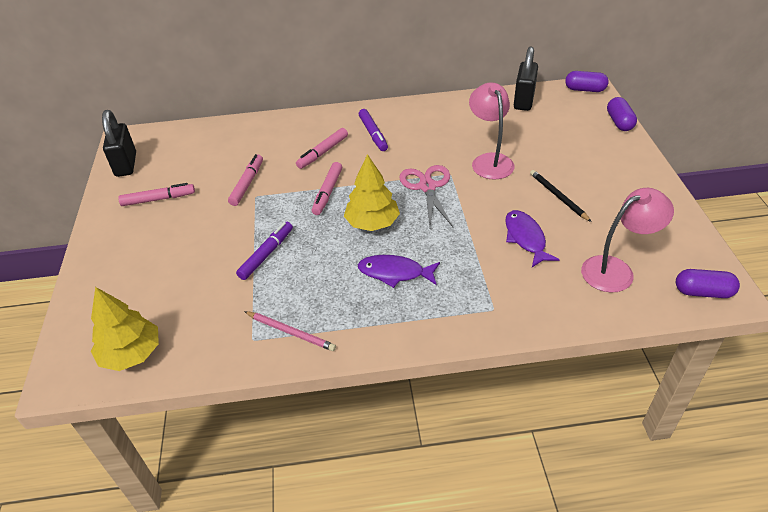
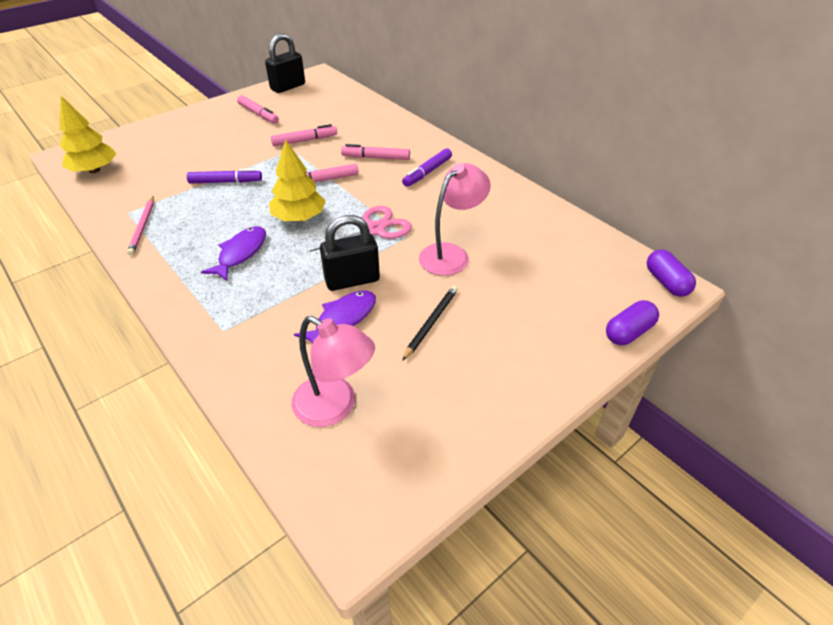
camera: 55 degrees right, 0 degrees up
(395, 273) = (240, 253): purple fish -> purple fish turned 45 degrees clockwise
(523, 101) = (586, 243): black padlock -> black padlock (352, 280)
(703, 292) = (342, 503): purple capsule -> none

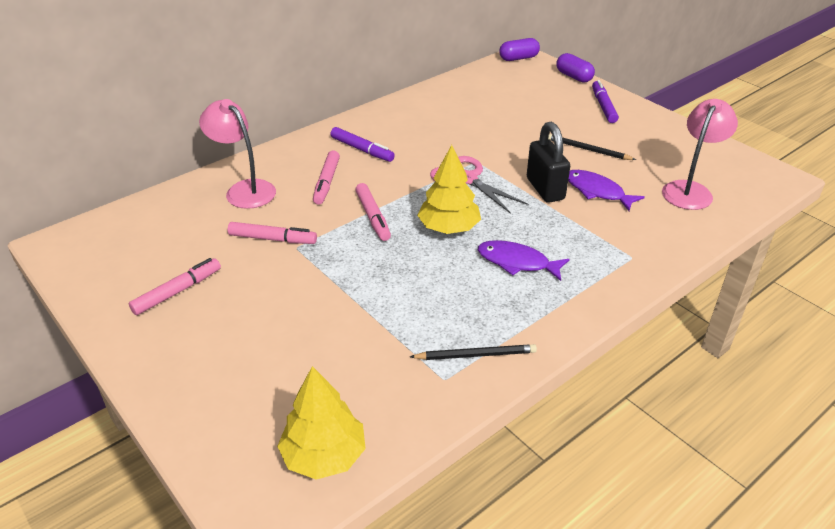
camera: 90 degrees left, 5 degrees down
(143, 227) = (476, 355): pink pencil -> black pencil
(225, 182) = (370, 296): purple marker -> purple marker (603, 106)
(288, 87) = (89, 271): black padlock -> none
(304, 140) = (272, 239): pink marker -> pink marker turned 120 degrees clockwise
(451, 254) = (499, 139): pink lamp -> pink lamp (244, 190)

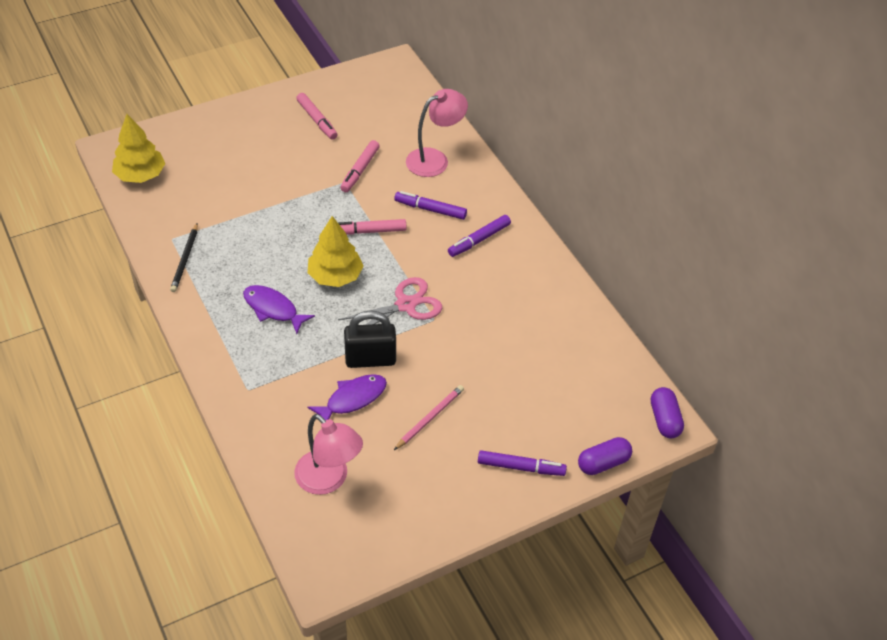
camera: 100 degrees right, 10 degrees up
(327, 182) = (430, 209): pink marker -> purple marker
(517, 262) = (273, 309): purple fish -> purple fish turned 90 degrees counterclockwise
(587, 150) = (430, 418): black pencil -> pink pencil

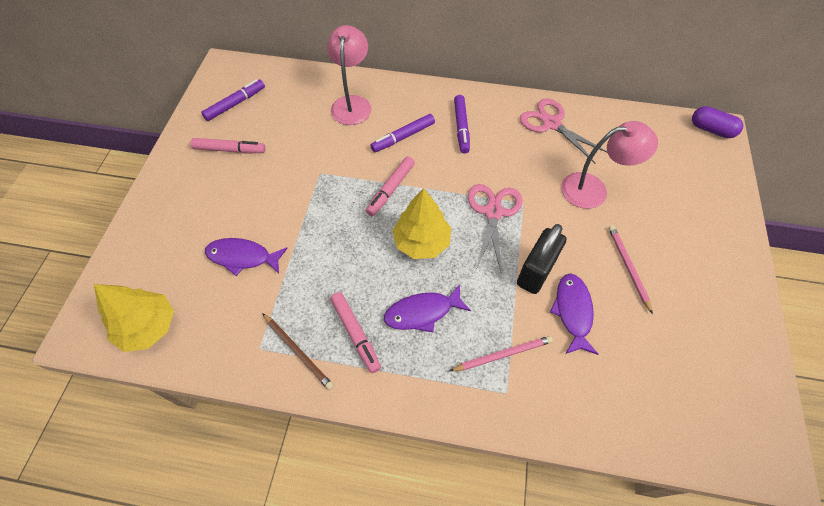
camera: 50 degrees left, 10 degrees up
(185, 259) = (298, 352): black pencil -> brown pencil
(232, 186) = (242, 257): none -> purple fish
(277, 373) = (503, 354): none -> pink pencil
(329, 480) = (656, 386): pink lamp -> pink lamp (593, 189)
(360, 170) = (317, 155): pink marker -> pink marker (356, 333)
(521, 467) = (713, 237): purple marker -> purple marker (235, 104)
(547, 297) = (551, 124): none -> pink scissors
(603, 463) = (734, 186): purple capsule -> none

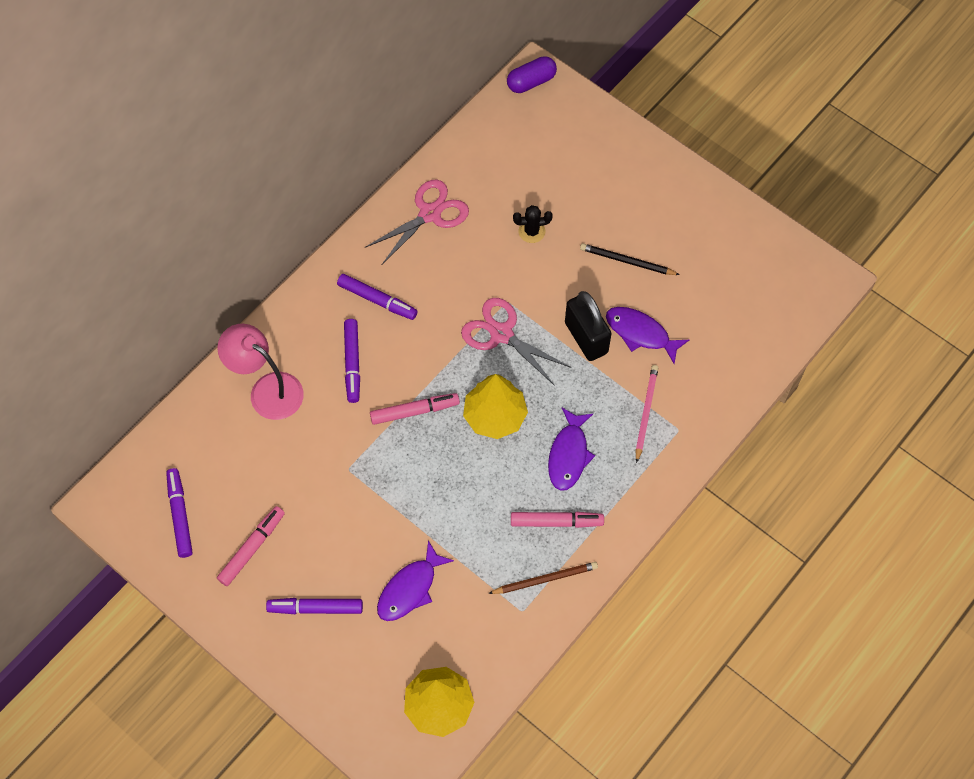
camera: 60 degrees left, 5 degrees up
(199, 206) = (315, 608): none -> purple marker
(391, 189) = (414, 411): pink marker -> pink marker turned 75 degrees counterclockwise
(551, 124) = (429, 214): pink scissors -> pink scissors turned 150 degrees clockwise
(593, 189) = (531, 231): pink lamp -> black cactus
(628, 267) = (627, 261): pink pencil -> black pencil

